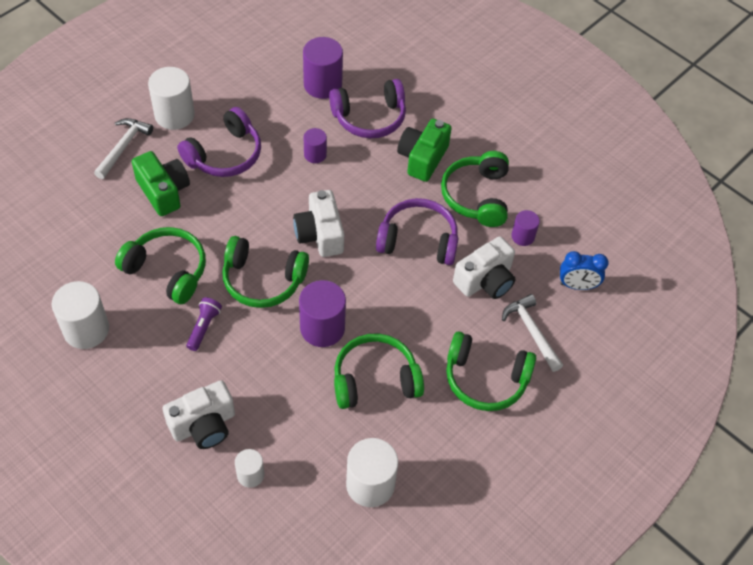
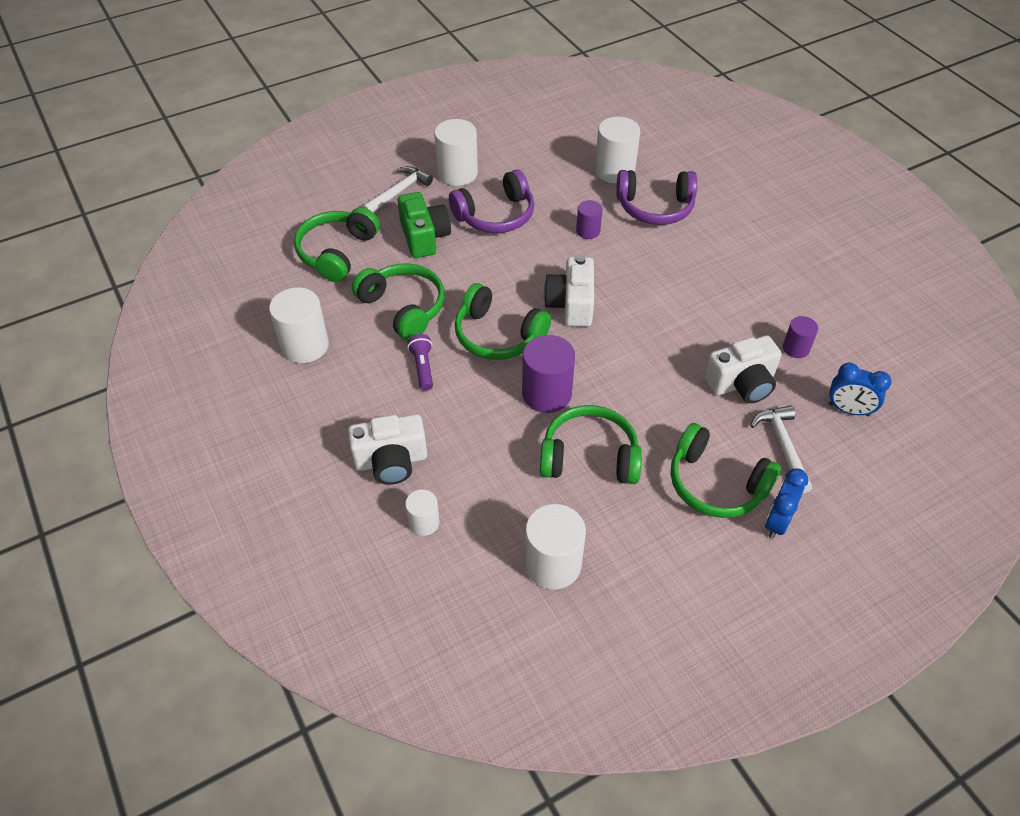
camera: 20 degrees right, 5 degrees down
(204, 327) = (423, 367): purple flashlight -> purple flashlight turned 45 degrees counterclockwise
(322, 84) = (614, 171): purple cylinder -> white cylinder
(418, 240) = (676, 329): purple headphones -> none
(422, 158) = (701, 253): green camera -> none
(476, 196) = (752, 299): green headphones -> green headphones (337, 252)
(541, 401) = (777, 522): none -> blue clock

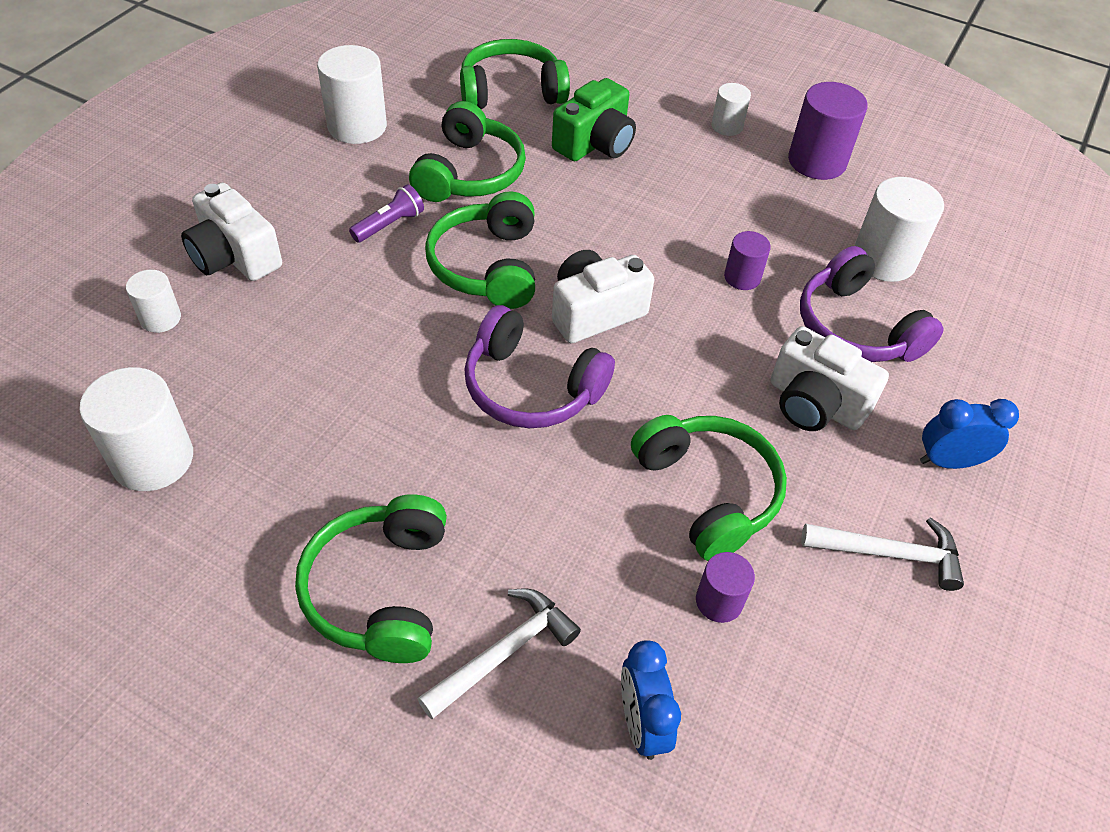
camera: 55 degrees right, 0 degrees up
(398, 192) = (647, 95): white hammer -> white hammer (889, 553)
(457, 173) = (727, 126): white cylinder -> white cylinder, size x0.56
(496, 215) = (687, 185): purple headphones -> purple headphones (531, 387)
(546, 394) = (424, 347): purple cylinder -> purple cylinder (817, 161)
(589, 456) = (346, 430): green headphones -> green headphones (708, 492)
(741, 383) = (593, 554): white camera -> white camera (815, 403)
(777, 522) = (351, 695): blue clock -> blue clock (948, 461)

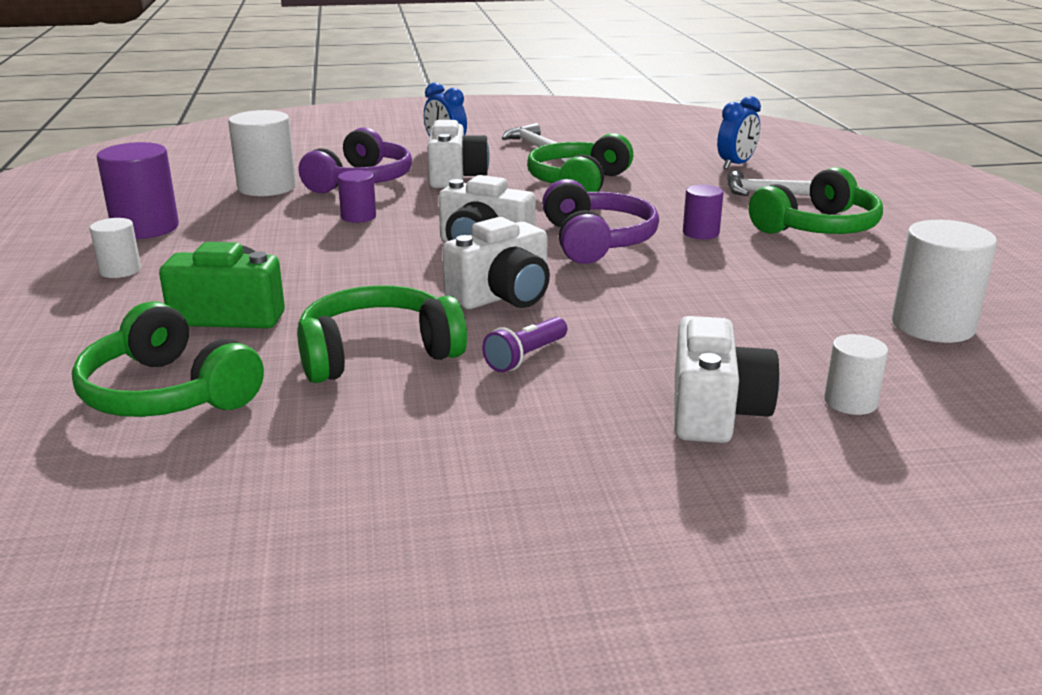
camera: 125 degrees left, 25 degrees down
(357, 126) = (383, 459): white cylinder -> none
(390, 225) = (525, 357): purple flashlight -> purple flashlight turned 60 degrees counterclockwise
(487, 266) = (502, 296): green headphones -> white camera
(719, 601) = (641, 167): purple cylinder -> purple cylinder (700, 233)

